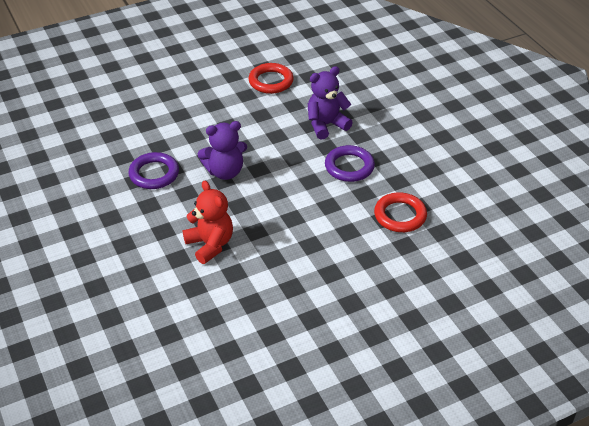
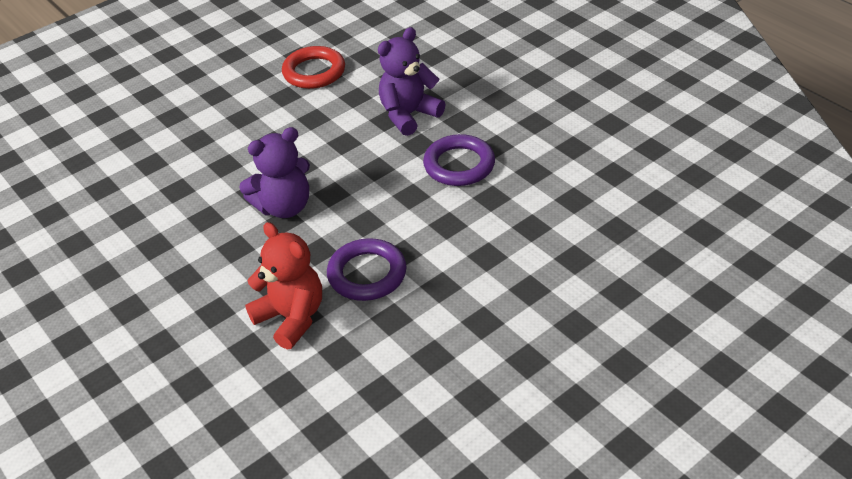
camera: 10 degrees left, 0 degrees up
(154, 174) = (180, 231): purple ring -> purple ring (367, 274)
(400, 215) = (553, 218): red ring -> none

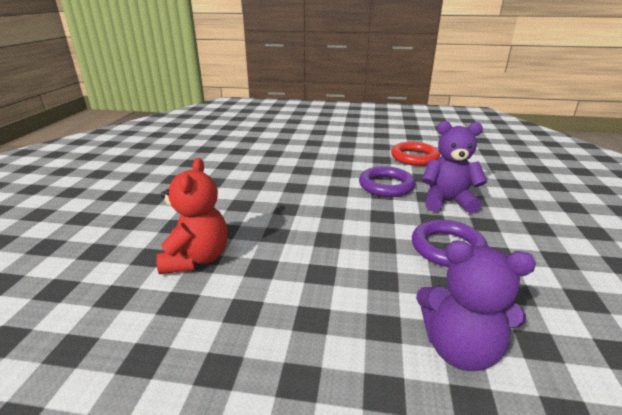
camera: 45 degrees right, 15 degrees down
(284, 207) = (297, 202): purple teddy bear -> purple teddy bear (460, 349)
(367, 274) = (278, 268): purple ring -> purple ring (386, 186)

